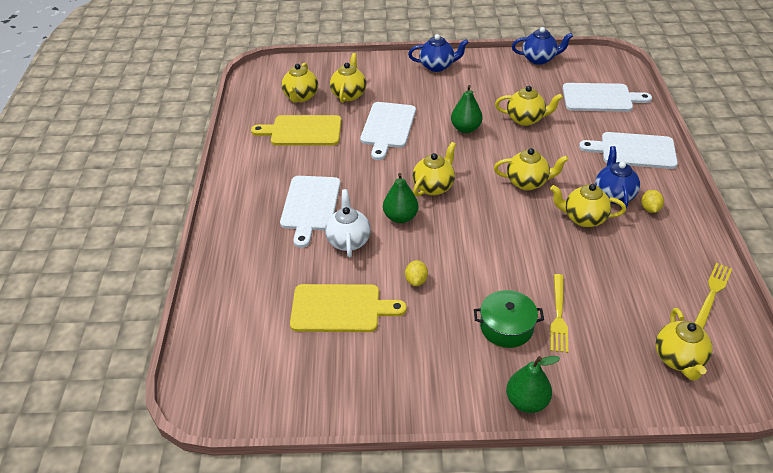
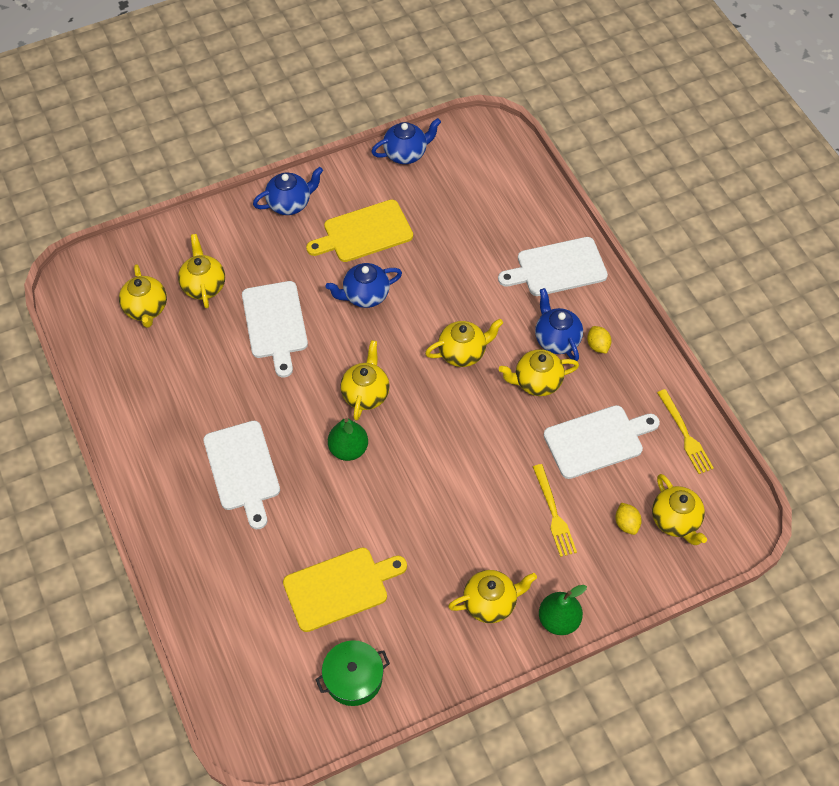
camera: 25 degrees left, 15 degrees up
(302, 131) = (177, 363): yellow cutting board -> yellow cutting board (364, 232)
(348, 241) = (307, 500): white teapot -> none
(416, 280) = (400, 524): yellow lemon -> yellow lemon (626, 523)
(465, 129) = (365, 295): green pear -> blue teapot
(506, 327) = (510, 546): green pot -> green pot (353, 678)
(525, 119) = (426, 258): yellow teapot -> yellow teapot (490, 603)
(600, 98) = (497, 197): white cutting board -> white cutting board (597, 441)
(712, 294) = (685, 434): yellow fork -> yellow fork turned 150 degrees clockwise

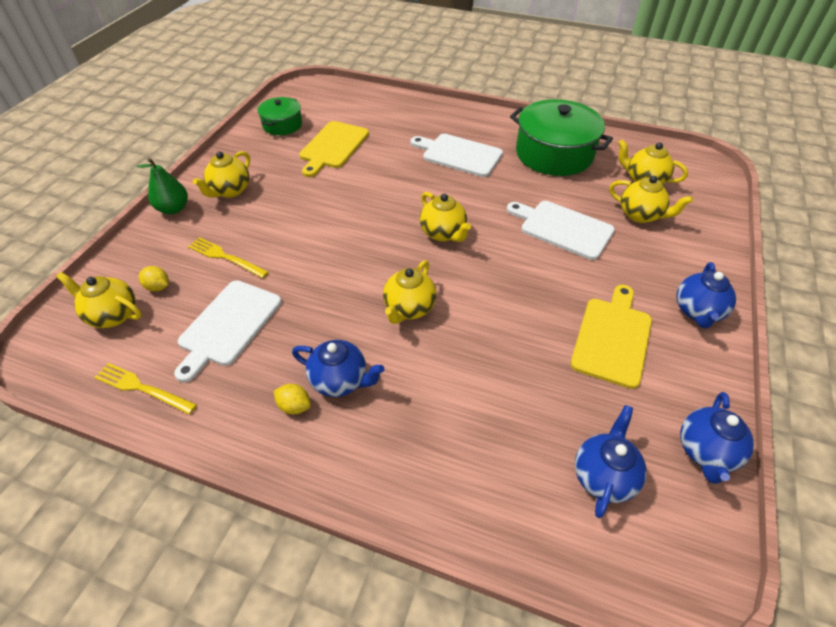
camera: 135 degrees right, 10 degrees down
(165, 397) = (554, 154): none -> green pot
(348, 449) = (412, 200): green pear -> none
(365, 295) = (536, 291): blue teapot -> blue teapot (603, 476)
(537, 382) = (323, 332): yellow teapot -> none
(557, 268) = (410, 456): white cutting board -> none

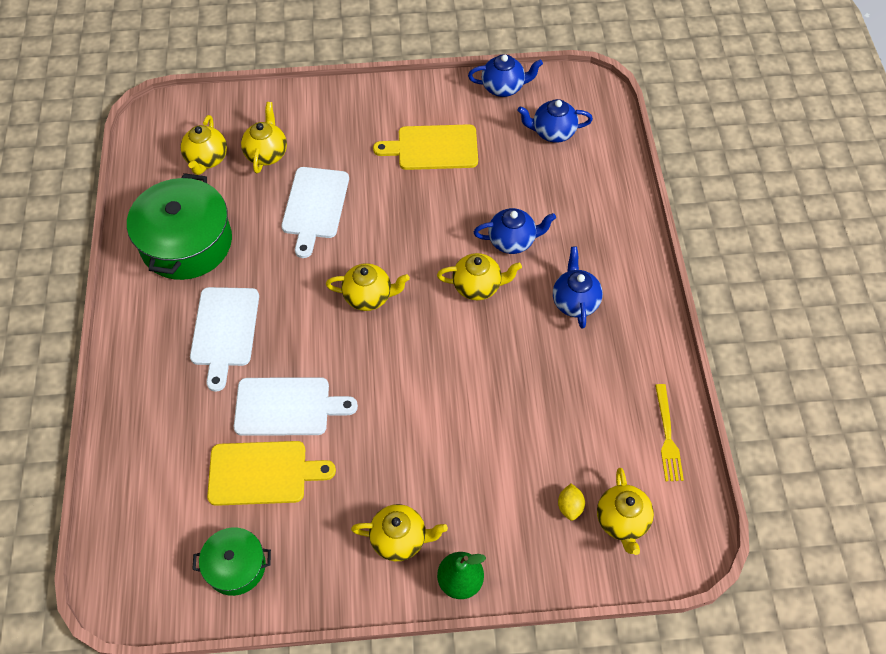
camera: 115 degrees left, 10 degrees up
(226, 257) = (500, 471): yellow fork -> none
(228, 325) = (574, 413): white cutting board -> white cutting board (287, 407)
(294, 406) = (613, 320): yellow lemon -> none
(443, 233) = (369, 297): yellow teapot -> yellow teapot turned 60 degrees clockwise
(697, 312) = (377, 103): blue teapot -> blue teapot (512, 241)

